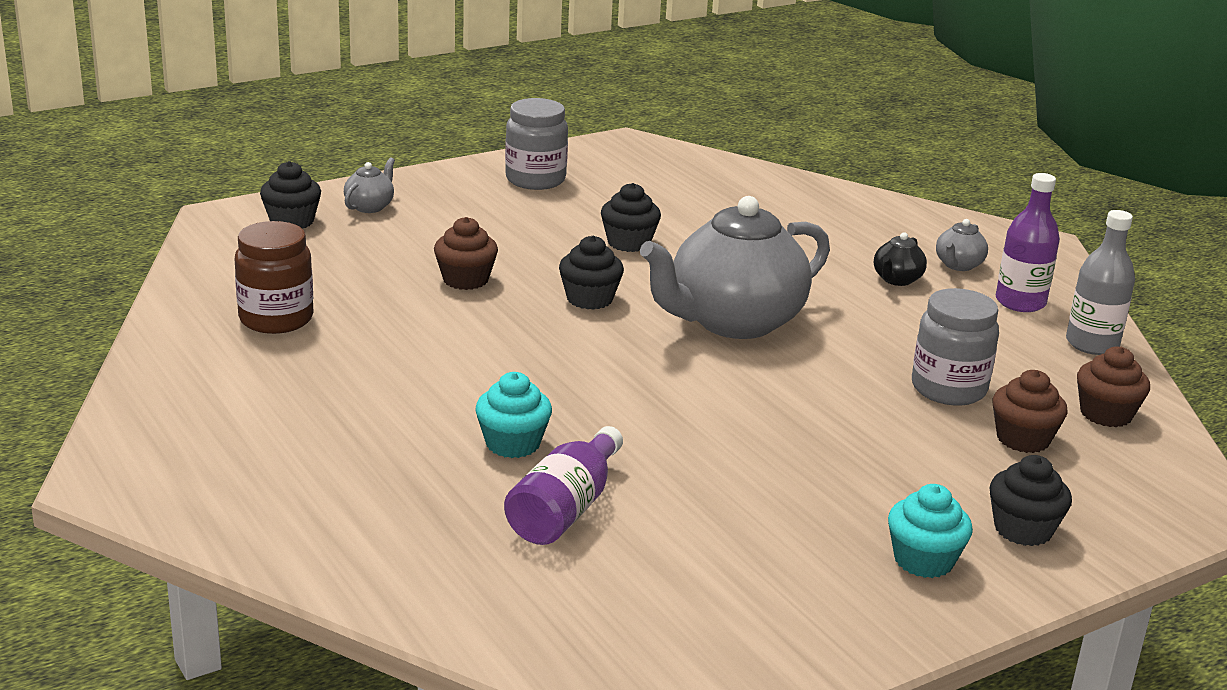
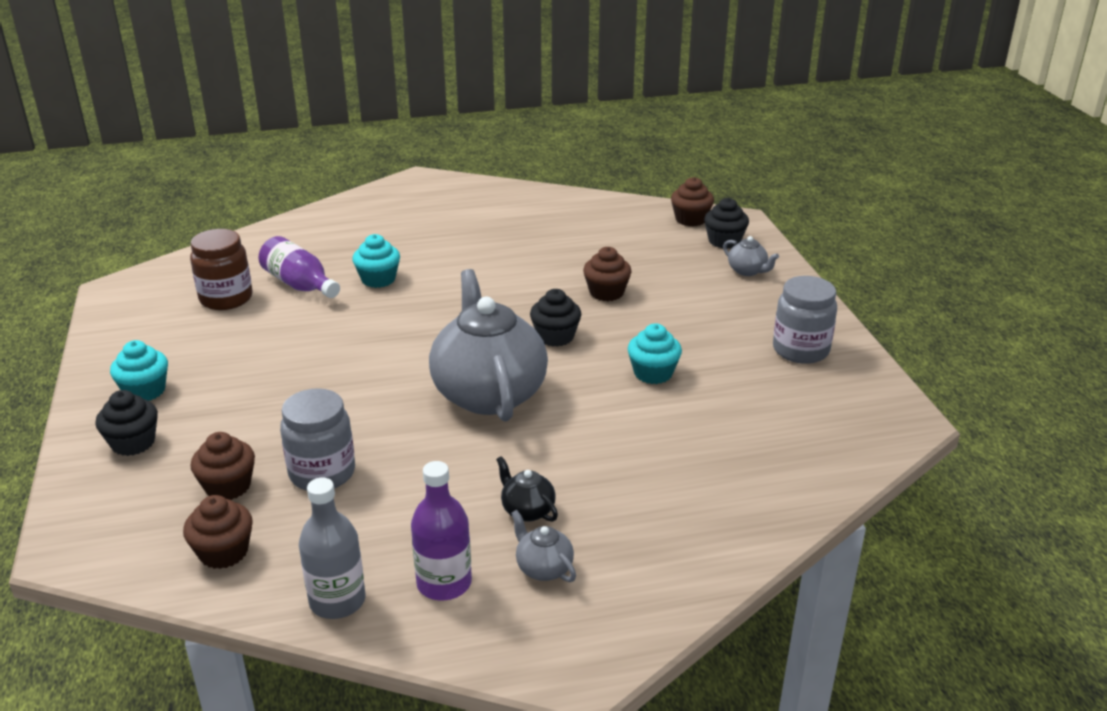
camera: 110 degrees right, 5 degrees up
(230, 243) = (690, 219): none -> brown cupcake
(276, 319) = (572, 226): brown jar -> brown jar (226, 298)
(629, 243) = (653, 373): black cupcake -> turquoise cupcake

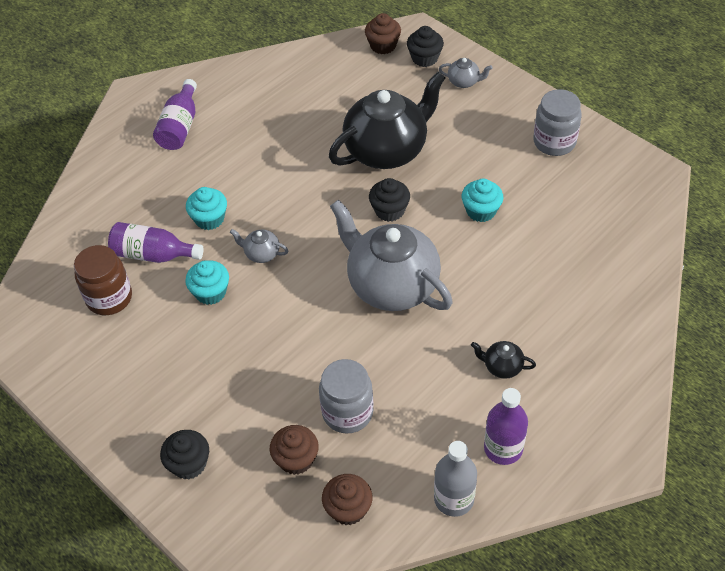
camera: 30 degrees left, 20 degrees up
(145, 391) = (145, 416): turquoise cupcake -> turquoise cupcake (210, 292)
(431, 211) = (180, 126): none -> purple bottle
(543, 568) = (549, 403): grey teapot -> grey teapot (261, 254)
(606, 292) = (387, 150): brown cupcake -> black teapot

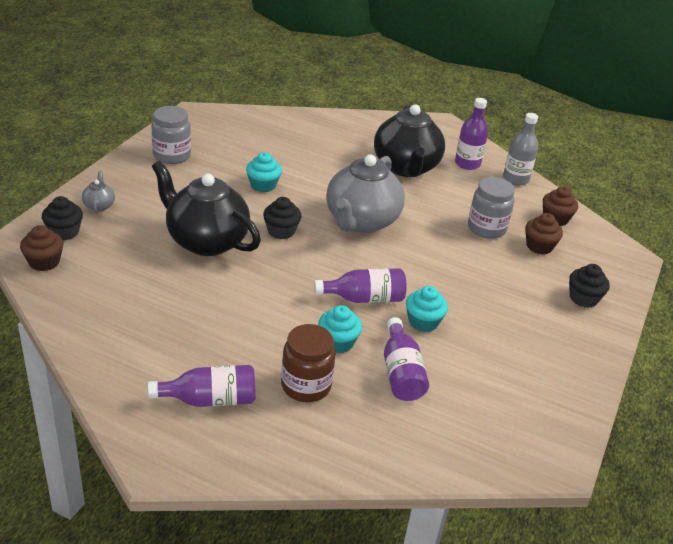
camera: 115 degrees left, 15 degrees down
(109, 298) = (468, 391): brown jar -> brown jar (306, 386)
(261, 254) = (364, 298): grey teapot -> purple bottle
(502, 367) = (406, 167): black teapot -> black teapot, size x2.47

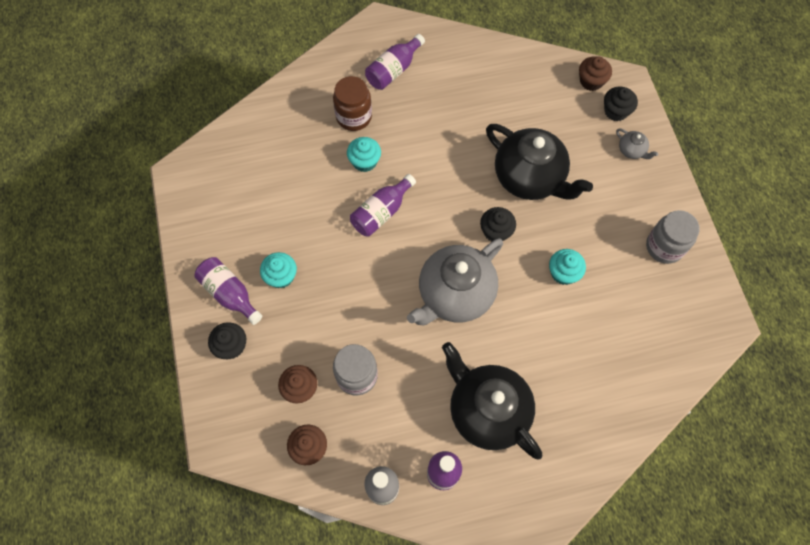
camera: 145 degrees right, 30 degrees up
(206, 241) = (529, 178): black teapot -> black teapot turned 45 degrees clockwise
(361, 221) = (454, 295): grey teapot -> grey teapot turned 120 degrees counterclockwise
(401, 373) = (309, 168): purple bottle -> purple bottle (230, 294)
(423, 322) = (327, 222): turquoise cupcake -> turquoise cupcake (281, 276)

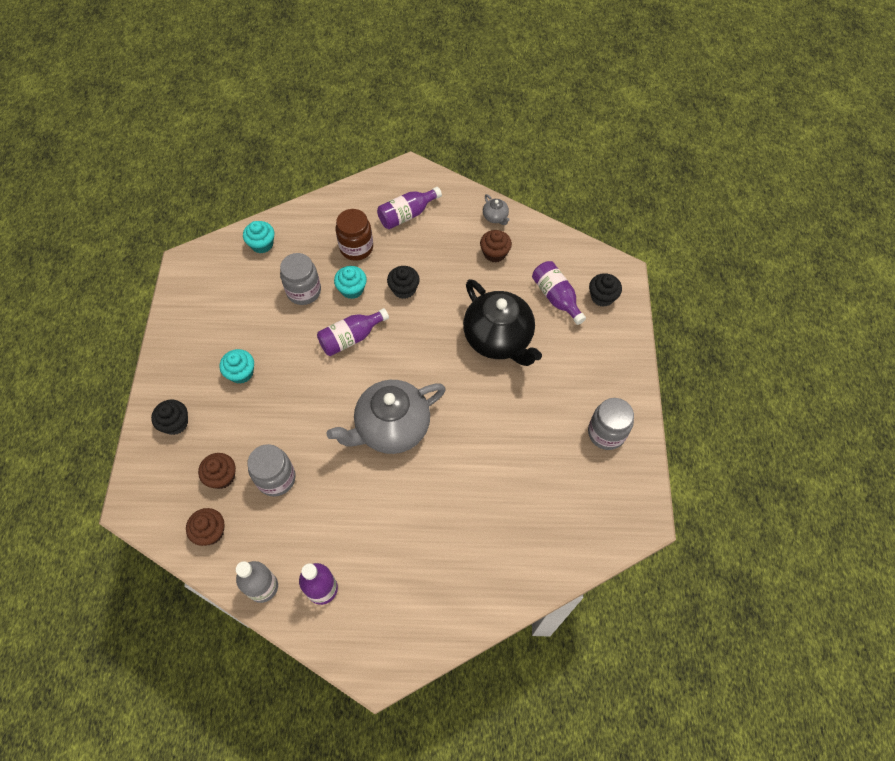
camera: 15 degrees right, 5 degrees down
(230, 294) = (191, 377): purple bottle -> purple bottle (556, 297)
(315, 175) = (304, 291): none -> grey jar
(487, 410) = (384, 542): black teapot -> none
(496, 231) = (450, 380): black cupcake -> black cupcake (404, 289)
(563, 273) = (500, 433): turquoise cupcake -> turquoise cupcake (262, 244)
(591, 81) = (588, 264): brown cupcake -> brown cupcake (494, 253)
(631, 151) = (605, 336): grey teapot -> grey teapot (495, 217)

